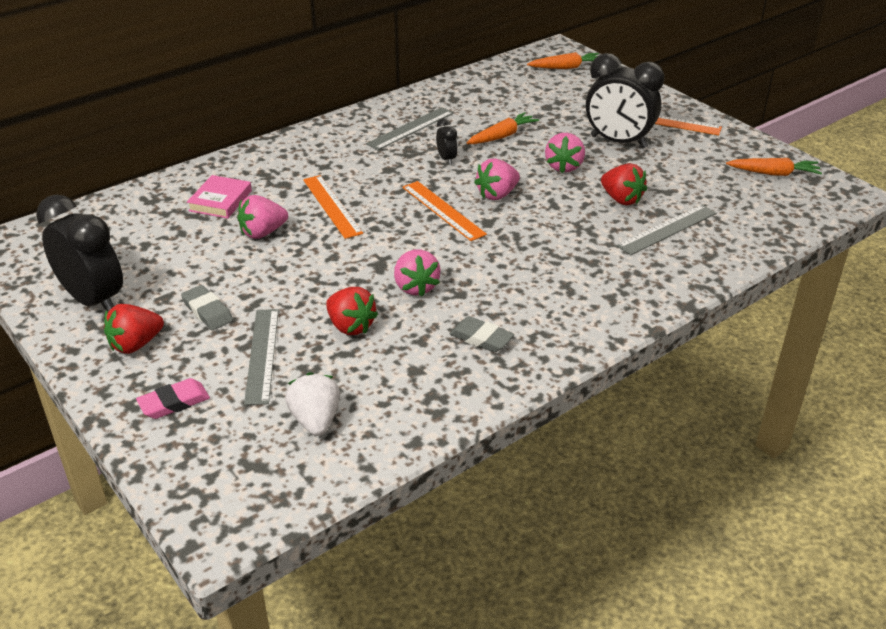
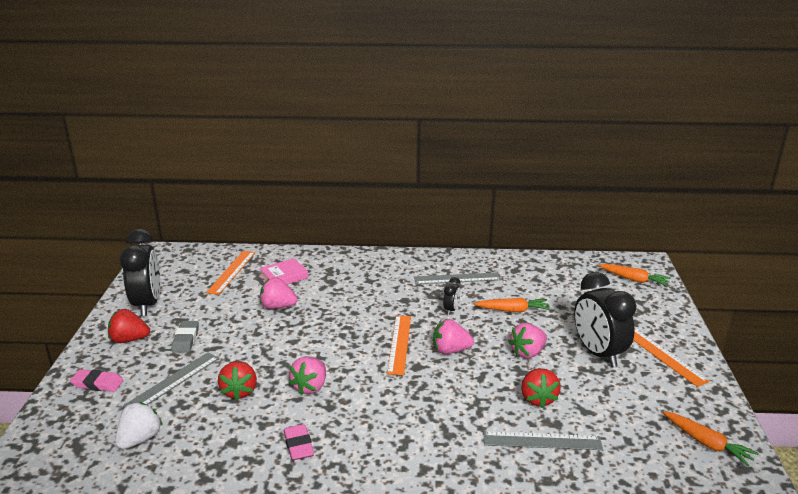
camera: 40 degrees right, 10 degrees down
(332, 206) = (338, 308): orange ruler -> orange ruler (232, 272)
(481, 338) = (298, 445): grey eraser -> pink eraser

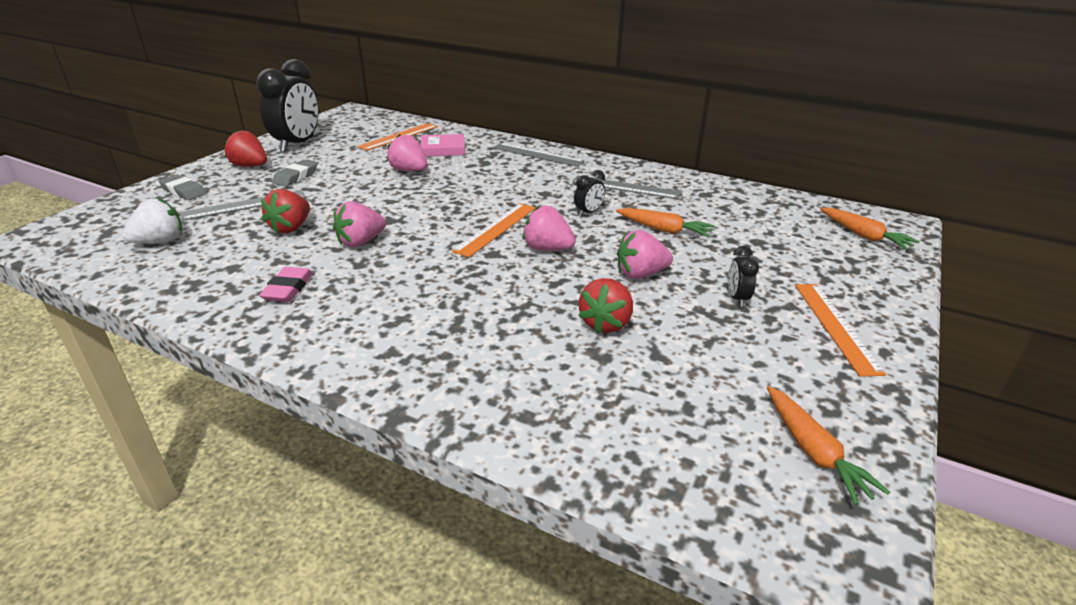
camera: 25 degrees right, 5 degrees up
(97, 384) = (183, 191): pink eraser -> grey eraser
(542, 441) = (565, 369): grey ruler -> grey ruler (537, 154)
(598, 353) = (737, 298): black clock -> black clock, size x0.44

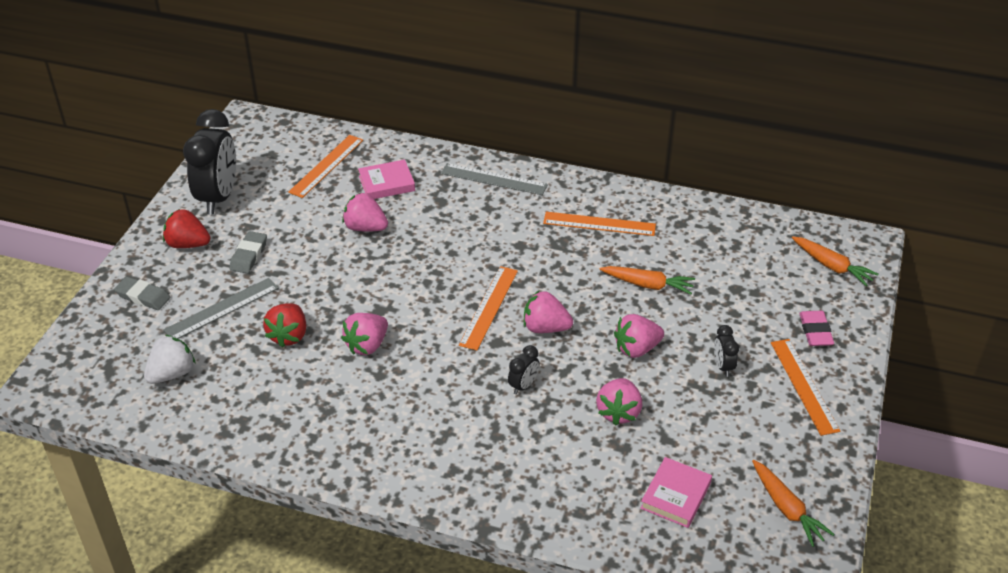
camera: 10 degrees left, 10 degrees up
(288, 289) = (331, 415): pink eraser -> pink eraser (815, 331)
(588, 213) = (571, 270): black clock -> black clock (523, 385)
(606, 323) = (618, 412): red strawberry -> pink strawberry
(625, 187) = (599, 224): grey ruler -> orange ruler
(658, 415) = (675, 495): none -> pink book

